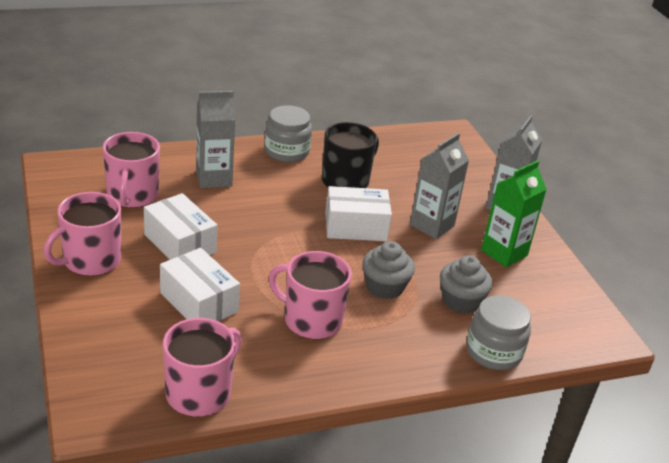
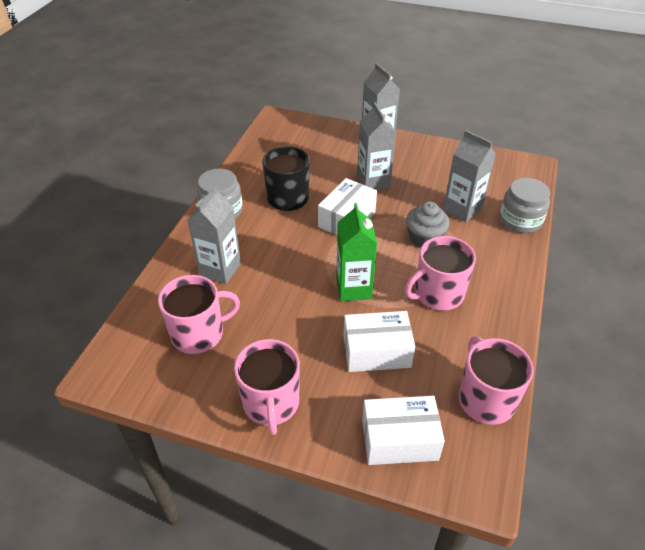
camera: 50 degrees left, 10 degrees up
(132, 195) = (199, 334): pink mug -> pink mug turned 60 degrees counterclockwise
(180, 243) = (292, 330): white box -> white box (399, 440)
(461, 301) = (462, 209): grey cupcake -> grey carton
(504, 253) = (426, 165): green carton -> green carton (353, 288)

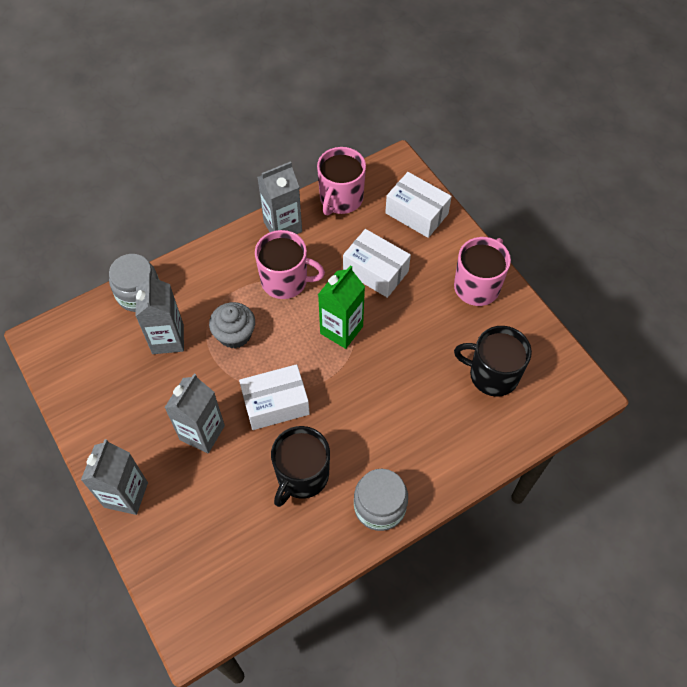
camera: 140 degrees left, 15 degrees up
(199, 334) = (492, 374): pink mug -> black mug
(220, 270) = (433, 428): grey carton -> grey carton (283, 227)

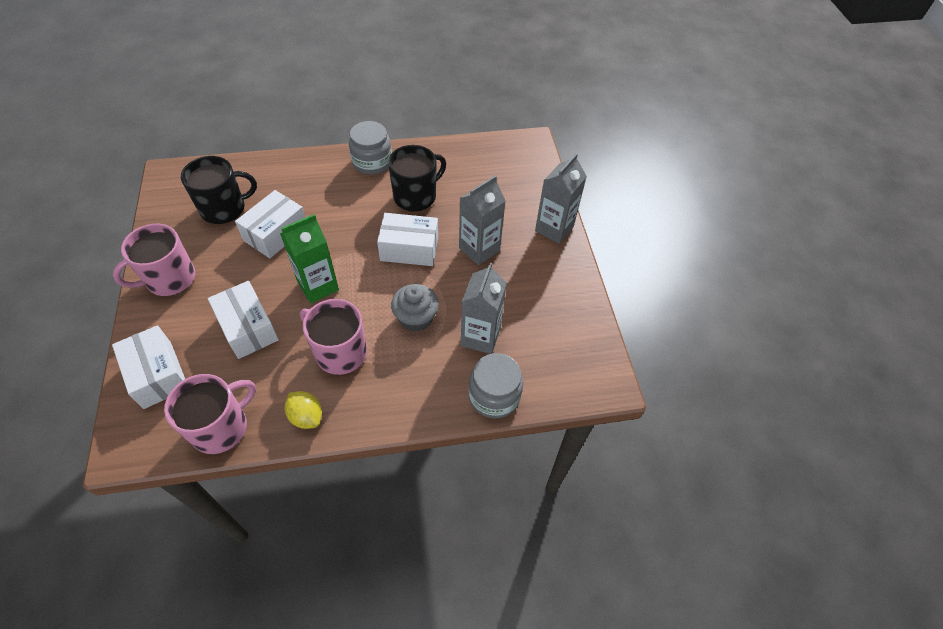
camera: 160 degrees left, 5 degrees down
(283, 227) = (306, 416): grey carton -> yellow lemon
(419, 367) = (276, 233): none -> white box
(492, 374) = (224, 208): black mug -> black mug turned 60 degrees counterclockwise

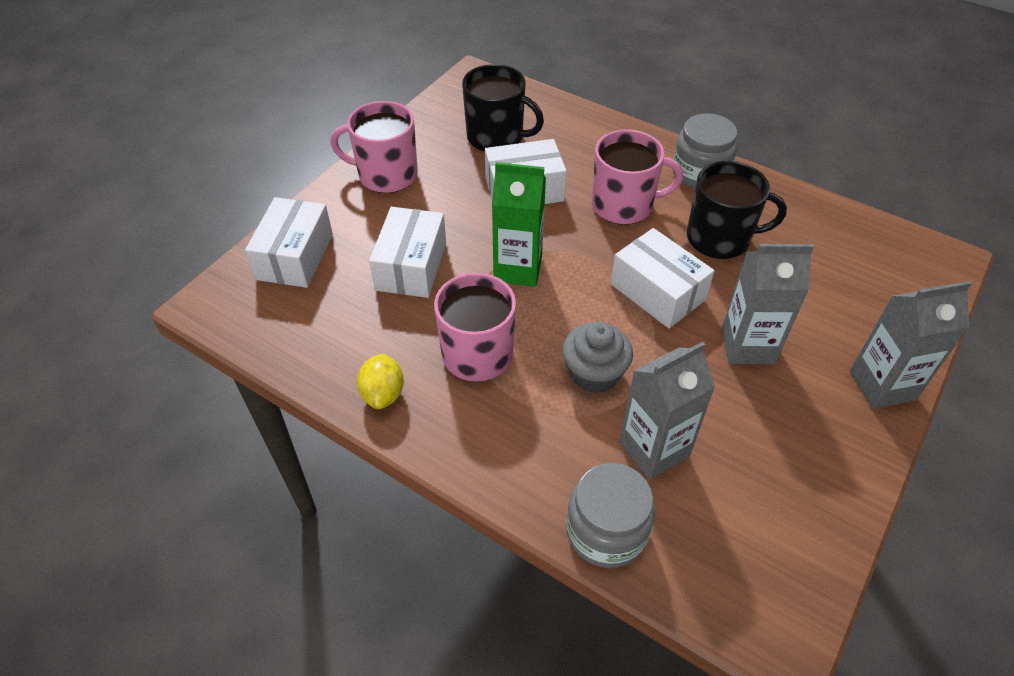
camera: 45 degrees right, 5 degrees down
(221, 427) = (299, 345): pink mug -> pink mug (623, 205)

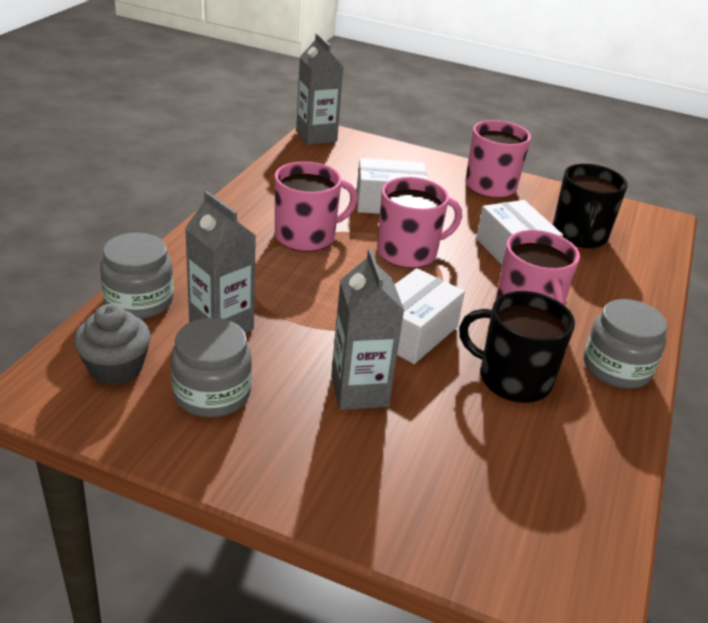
camera: 75 degrees right, 15 degrees down
(295, 256) = (378, 157): white box -> none
(383, 394) = (256, 200): yellow lemon -> none
(518, 269) = (408, 252): green carton -> pink mug
(594, 373) = (299, 294): grey cupcake -> grey cupcake (116, 368)
(720, 238) = (513, 379): black mug -> black mug turned 120 degrees clockwise
(764, 464) = (212, 393): none -> grey jar
(882, 385) = (331, 497): grey carton -> grey carton (316, 136)

